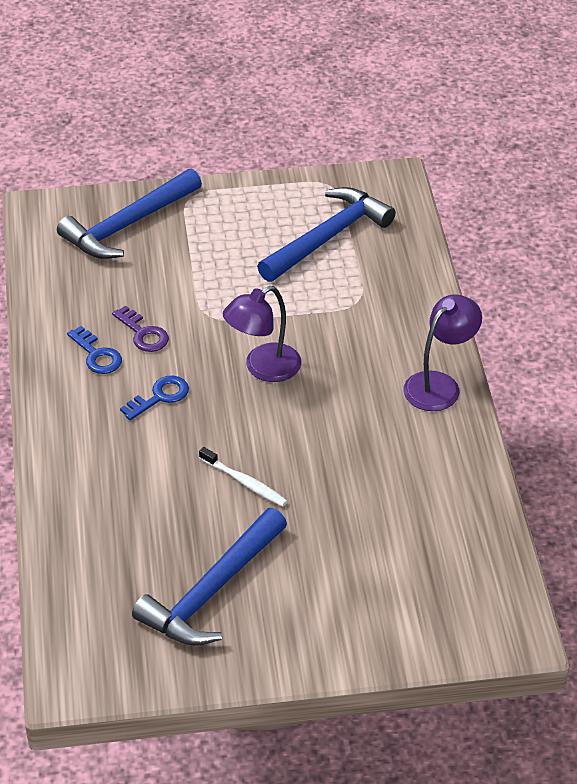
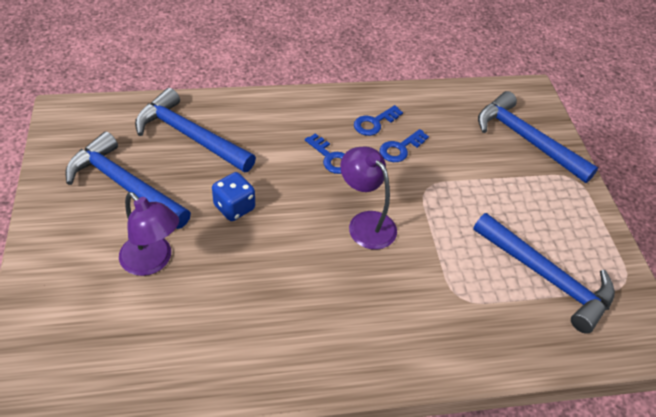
camera: 85 degrees right, 5 degrees up
(121, 535) = (190, 136): none -> blue hammer
(143, 334) = (400, 148): purple key -> blue key
(245, 482) = (234, 207): white toothbrush -> blue dice
(439, 384) = (350, 362): purple lamp -> purple lamp (152, 261)

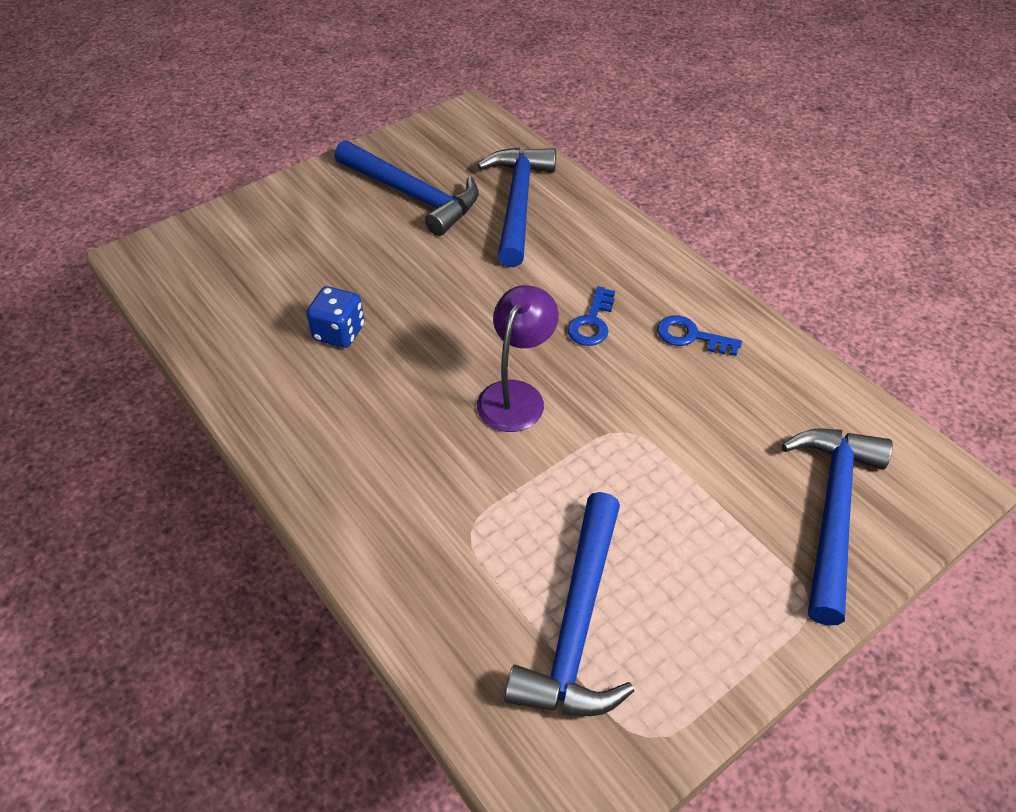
camera: 65 degrees right, 0 degrees up
(124, 185) = (412, 195): blue hammer -> blue hammer turned 120 degrees clockwise
(152, 261) = (335, 258): purple lamp -> none
(234, 207) = (448, 280): blue dice -> blue dice (339, 332)
(400, 148) = (671, 379): blue key -> none

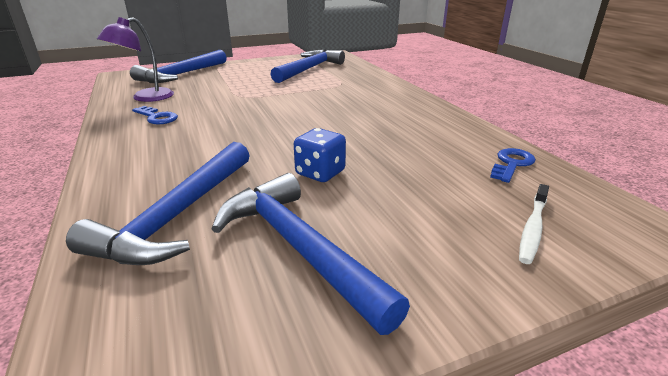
camera: 165 degrees left, 20 degrees down
(236, 239) = (532, 228): none -> white toothbrush
(339, 332) = (402, 146): blue dice -> blue dice (320, 173)
(516, 395) = (290, 110): purple lamp -> purple lamp (145, 98)
(592, 322) = (211, 129): blue key -> blue key (512, 164)

